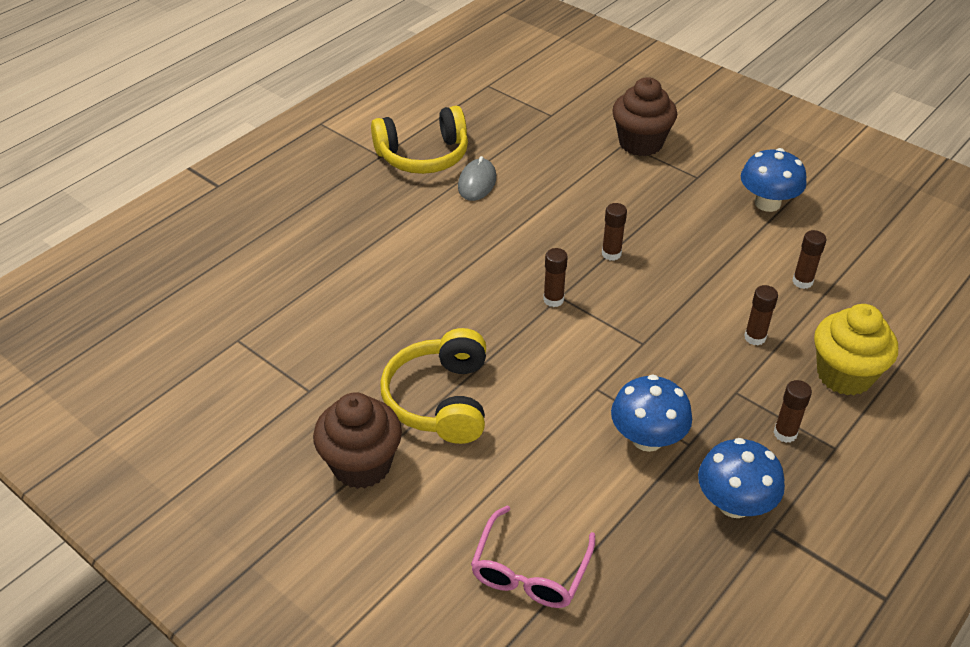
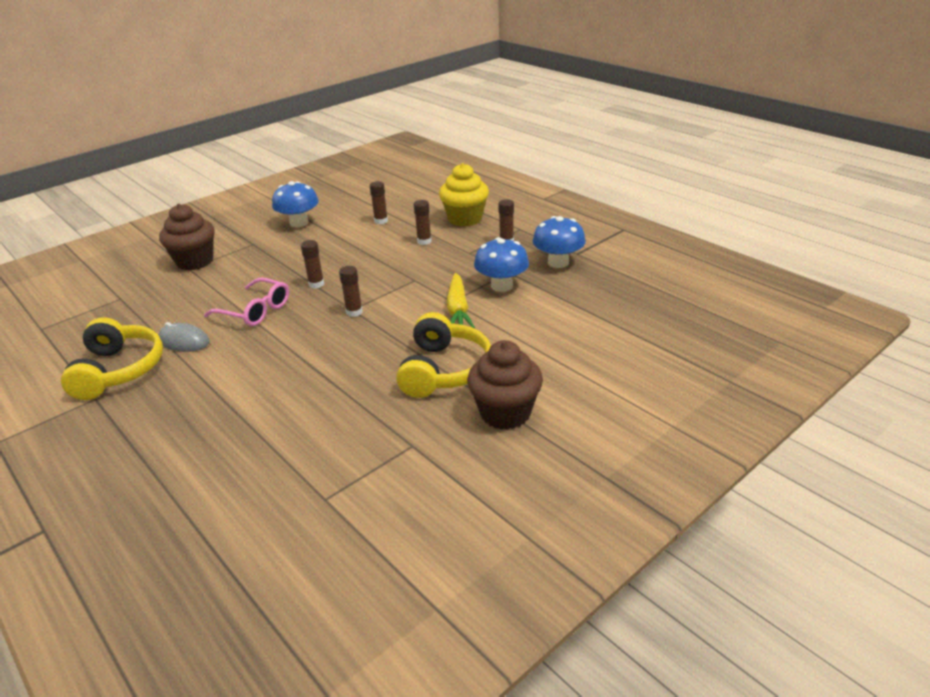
camera: 80 degrees left, 10 degrees down
(440, 400) = (444, 370): yellow headphones -> yellow headphones turned 90 degrees counterclockwise
(530, 570) = (608, 337): pink glasses -> pink glasses (255, 310)
(576, 397) = (458, 309): none -> yellow carrot

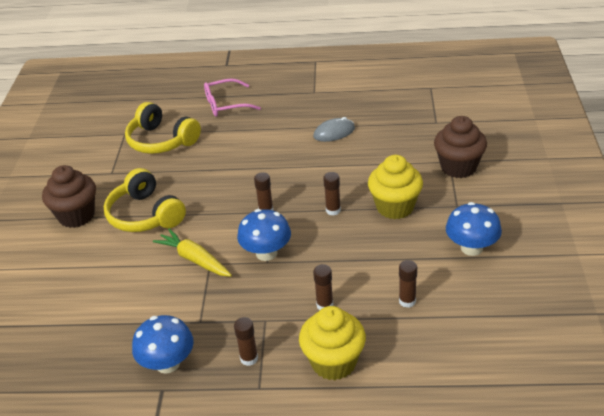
camera: 135 degrees right, 5 degrees up
(118, 370) = (333, 104): yellow headphones -> yellow headphones (161, 141)
(255, 310) = (333, 170): pink glasses -> pink glasses (226, 104)
(281, 263) = (395, 207): none -> yellow cupcake
(501, 286) = (188, 302): blue mushroom -> blue mushroom (266, 253)

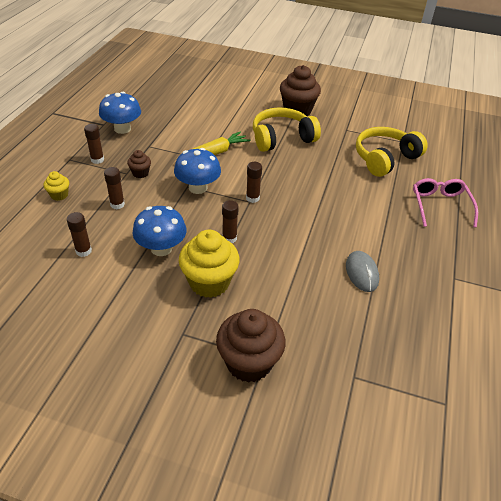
camera: 100 degrees right, 5 degrees up
(260, 308) = (140, 173): none -> brown cupcake
(333, 362) = (59, 195): yellow cupcake -> yellow cupcake, size x0.49
(471, 248) = (113, 320): blue mushroom -> blue mushroom (161, 248)

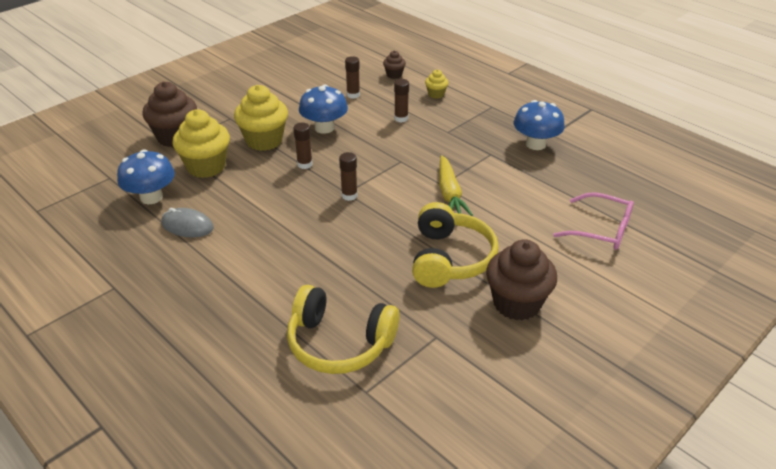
camera: 120 degrees right, 5 degrees down
(97, 160) = (481, 120): brown glue stick -> none
(140, 173) = (442, 139): brown cupcake -> brown cupcake (394, 75)
(198, 188) = (393, 166): blue mushroom -> blue mushroom (151, 197)
(280, 304) = (206, 167): none -> yellow cupcake
(385, 158) = (339, 343): yellow headphones -> yellow headphones turned 120 degrees clockwise
(440, 206) = (209, 345): pink glasses -> pink glasses (601, 230)

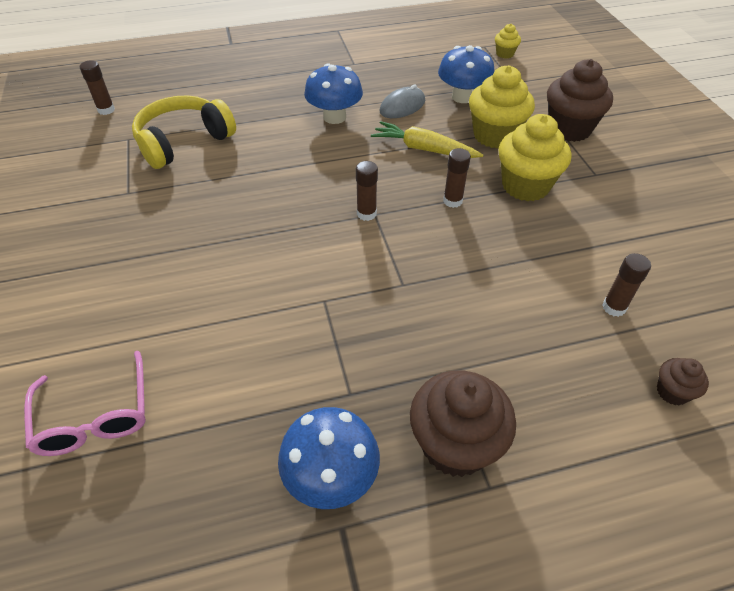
camera: 120 degrees right, 10 degrees up
(324, 128) = (528, 244): blue mushroom -> blue mushroom (334, 117)
(401, 118) = (512, 333): brown glue stick -> brown glue stick (106, 110)
(436, 94) = (572, 419): yellow cupcake -> yellow cupcake (505, 54)
(449, 193) = (300, 298): yellow carrot -> yellow carrot (424, 149)
(450, 258) = (200, 245): yellow headphones -> none
(516, 303) = (96, 261): brown cupcake -> brown cupcake (455, 445)
(601, 230) = (95, 415): pink glasses -> pink glasses turned 75 degrees counterclockwise

